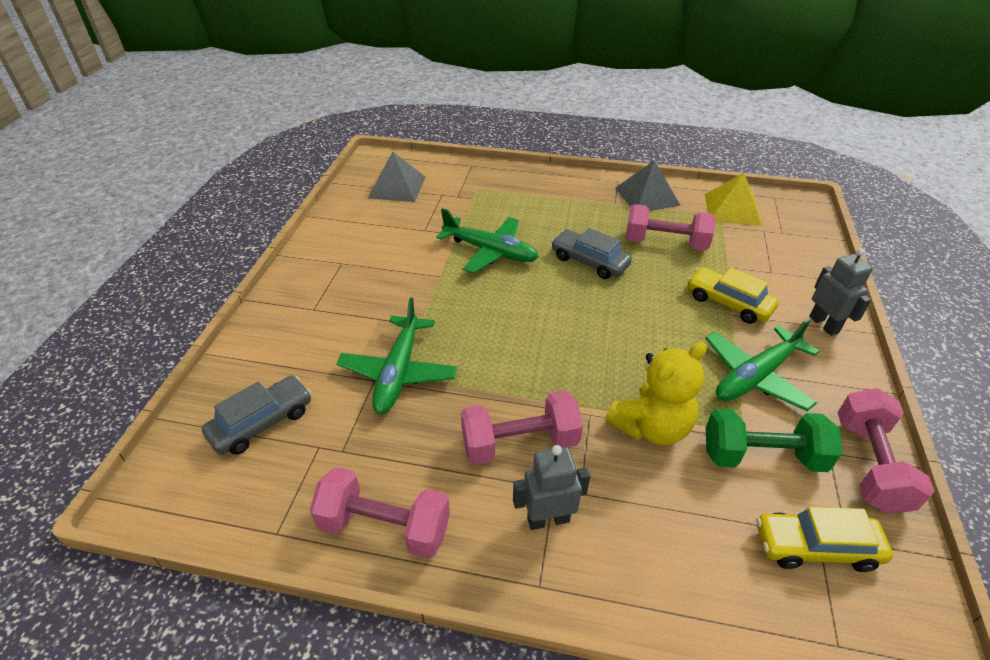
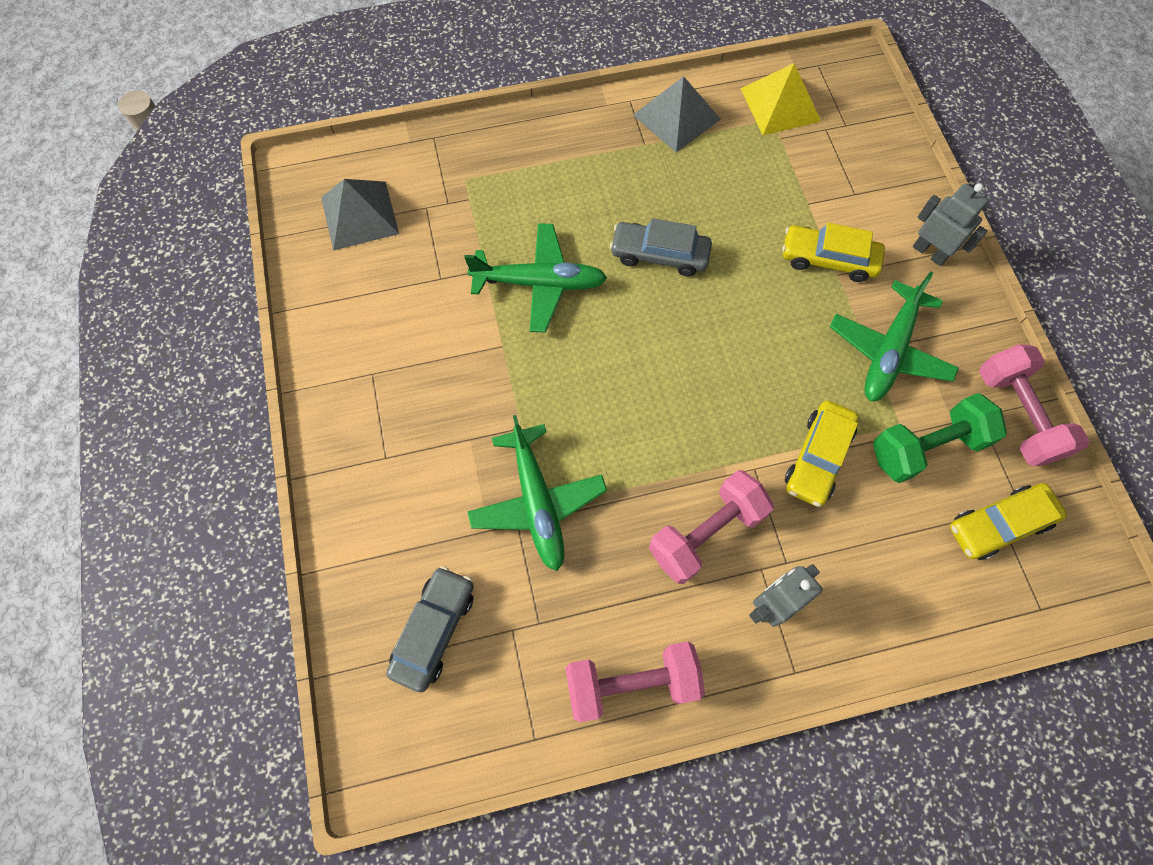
camera: 25 degrees left, 25 degrees up
(651, 427) = (817, 458): yellow teddy bear -> yellow car
(665, 243) = (729, 191): pink dumbbell -> none

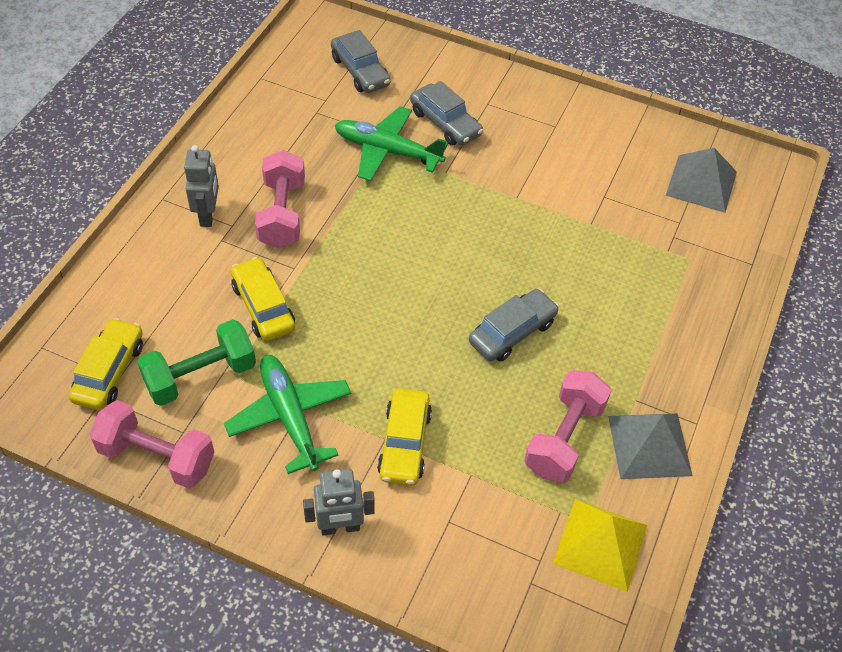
camera: 125 degrees right, 15 degrees down
(450, 477) = (445, 123): none -> grey car
(539, 283) = (551, 245): green plane -> none
(631, 683) = (241, 128): pink dumbbell -> pink dumbbell (564, 438)
(828, 259) = (404, 443): yellow car -> yellow car turned 135 degrees clockwise
(926, 447) = (200, 376): green dumbbell -> green dumbbell turned 45 degrees clockwise

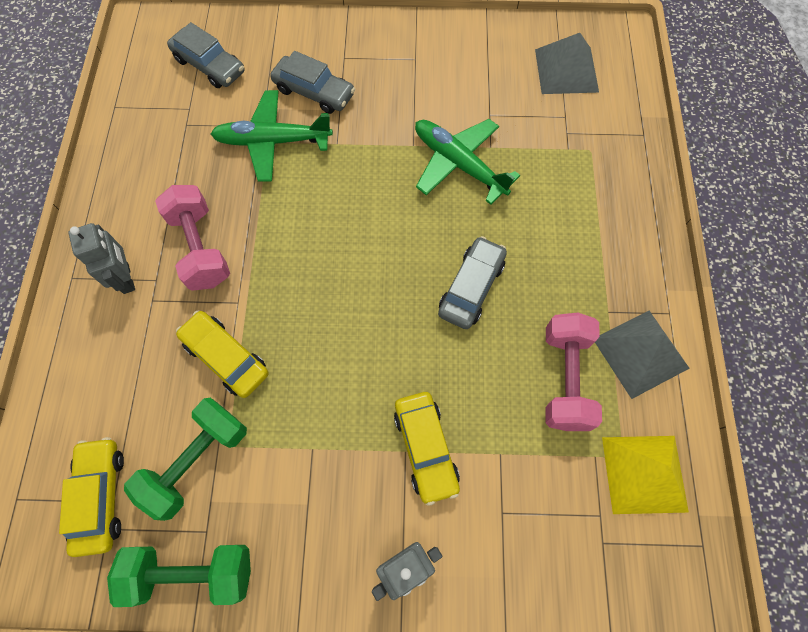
camera: 20 degrees left, 15 degrees up
(157, 457) = (192, 572): pink dumbbell -> green dumbbell
(290, 417) = (305, 468): green plane -> green plane (459, 164)

